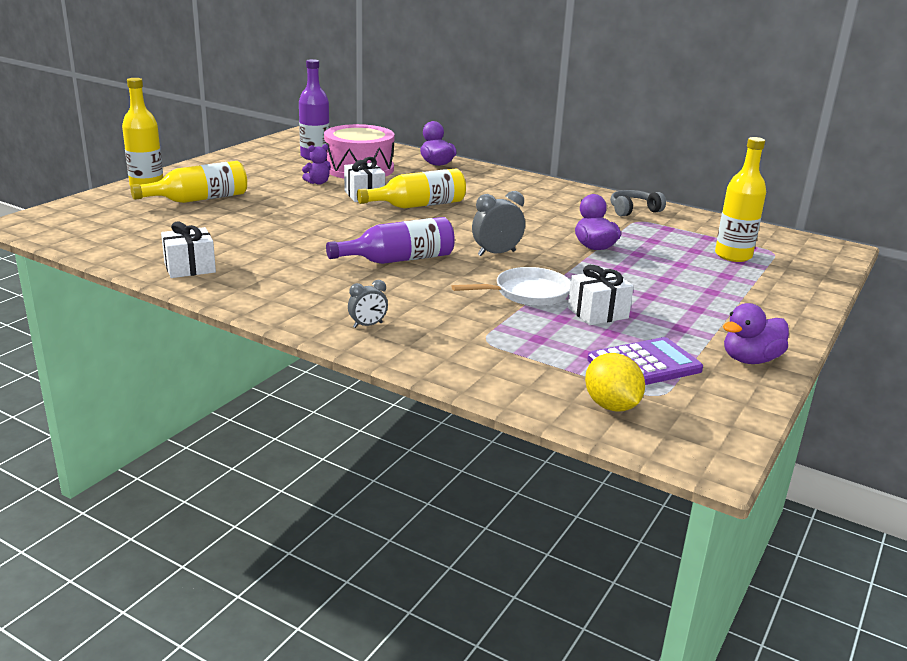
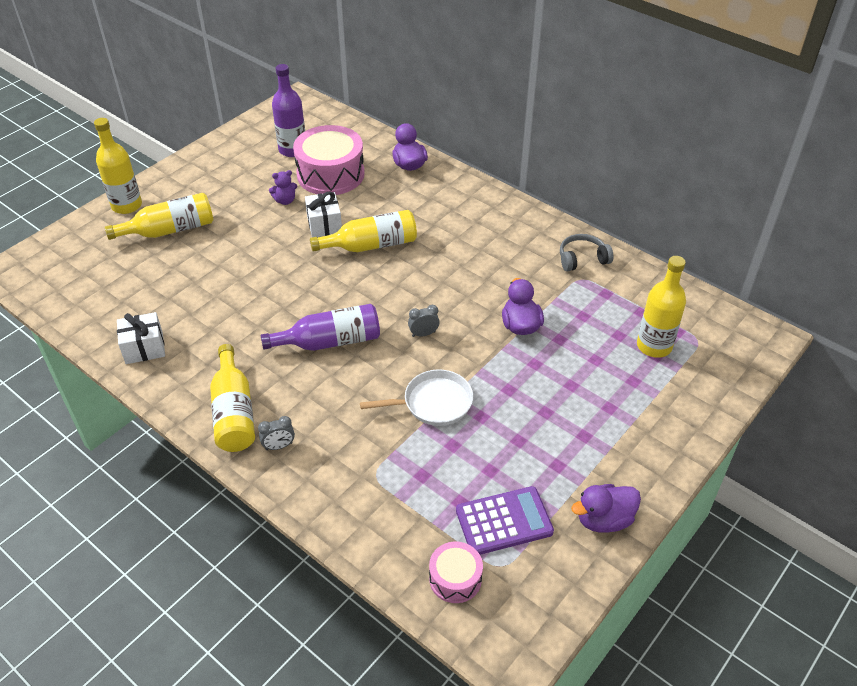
camera: 10 degrees right, 20 degrees up
(307, 305) = (234, 412): none -> yellow bottle
(496, 253) = (423, 334): grey clock -> grey clock, size x0.62
(597, 313) = (488, 438): white gift -> none
(611, 406) = (455, 578): yellow lemon -> pink drum

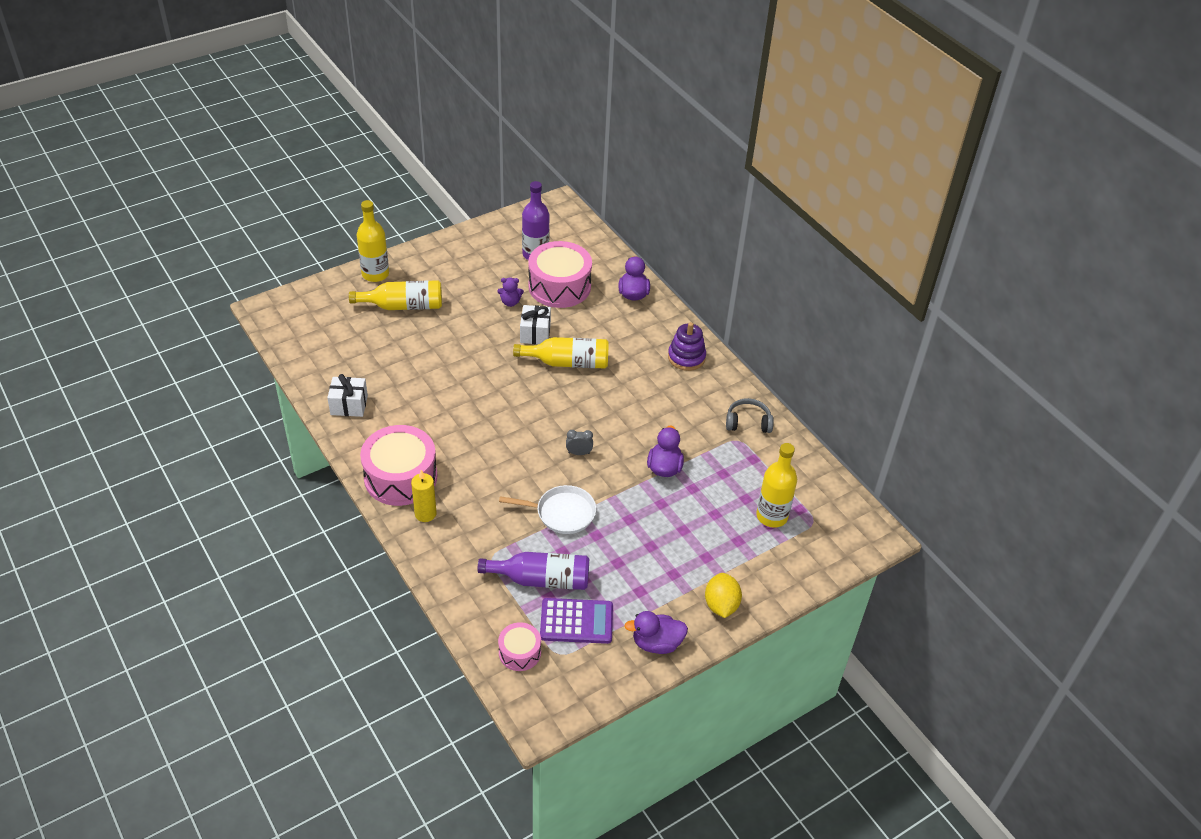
camera: 15 degrees right, 0 degrees up
(234, 412) = (400, 477): yellow bottle -> pink drum
(279, 446) = (425, 514): grey clock -> yellow candle
(330, 341) = (499, 439): purple bottle -> purple bottle (541, 579)
(490, 212) = (686, 357): none -> purple stacking toy
(651, 455) = (721, 605): none -> yellow lemon

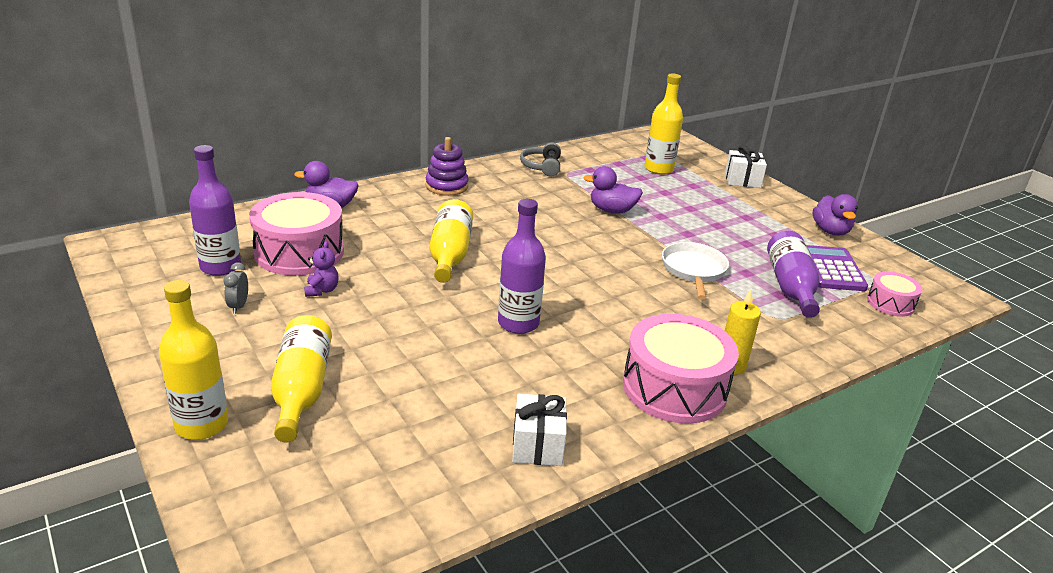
camera: 90 degrees left, 15 degrees down
(475, 399) = (518, 323): none -> purple bottle
(535, 333) = (391, 274): white gift -> white gift (742, 180)
(579, 453) = (601, 255): grey clock -> grey clock (238, 306)
(721, 605) = (770, 199): yellow lemon -> none

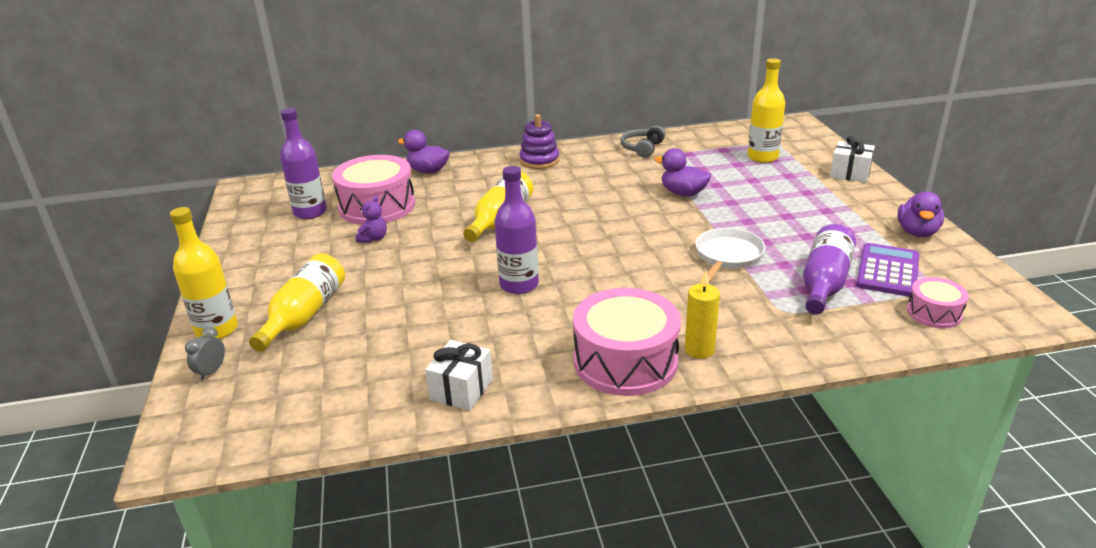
camera: 25 degrees right, 0 degrees up
(238, 306) = (302, 244): grey clock -> grey clock (211, 372)

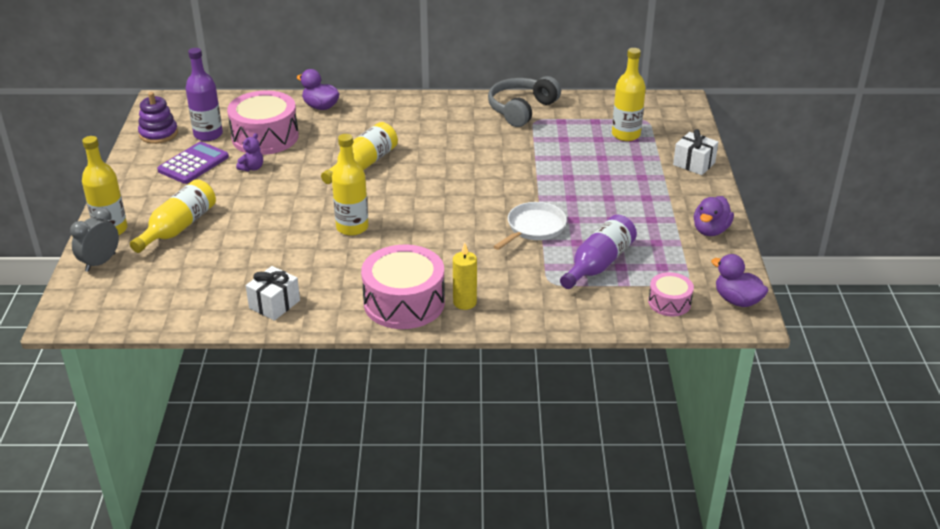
camera: 10 degrees right, 5 degrees up
(211, 372) = (100, 262): grey clock -> grey clock, size x1.61
(519, 285) = (352, 227): purple bottle -> yellow bottle
(539, 160) = (422, 109): purple stacking toy -> purple stacking toy (158, 134)
(642, 148) = (521, 109): grey headphones -> grey headphones, size x1.63
(683, 193) = (531, 162): purple duck -> purple duck (737, 300)
(887, 271) = (658, 261): purple calculator -> purple calculator (193, 164)

